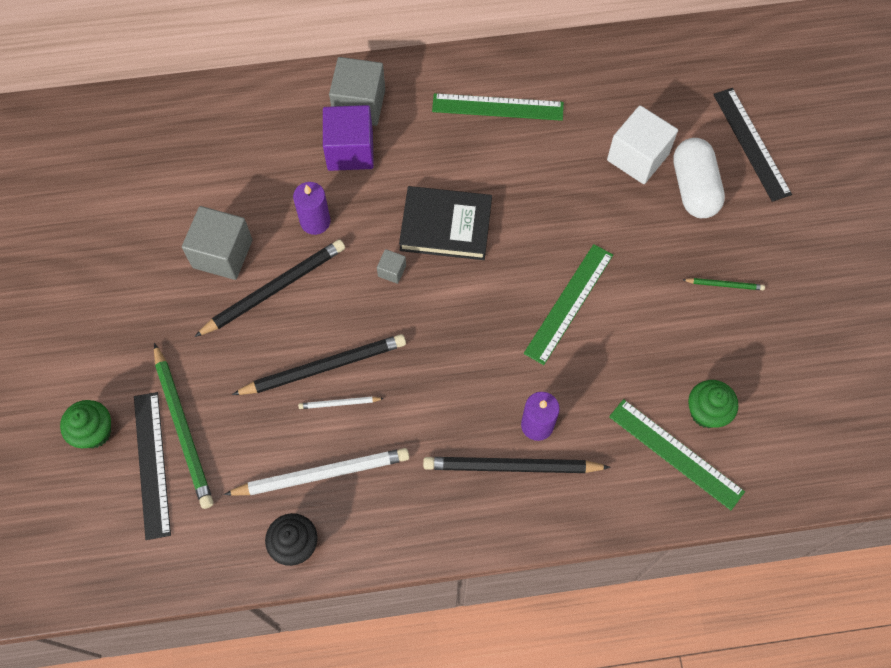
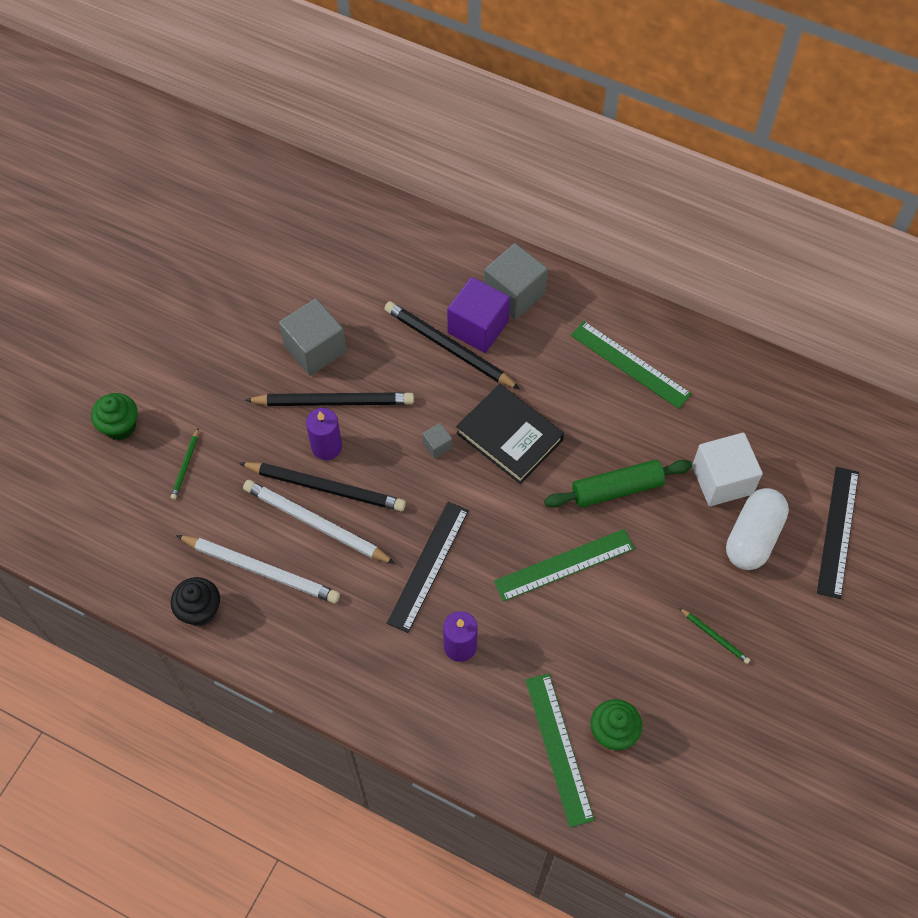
camera: 35 degrees right, 5 degrees down
(152, 464) = (143, 478): black ruler -> black ruler (428, 566)
(183, 428) = (186, 465): green pencil -> green pencil, size x0.47
(315, 221) = (406, 368): purple candle -> purple candle (326, 447)
(339, 403) = (316, 524): white pencil -> white pencil, size x2.13
(512, 467) = (413, 666): black pencil -> black pencil (448, 348)
(563, 215) = (617, 489): none -> green rolling pin

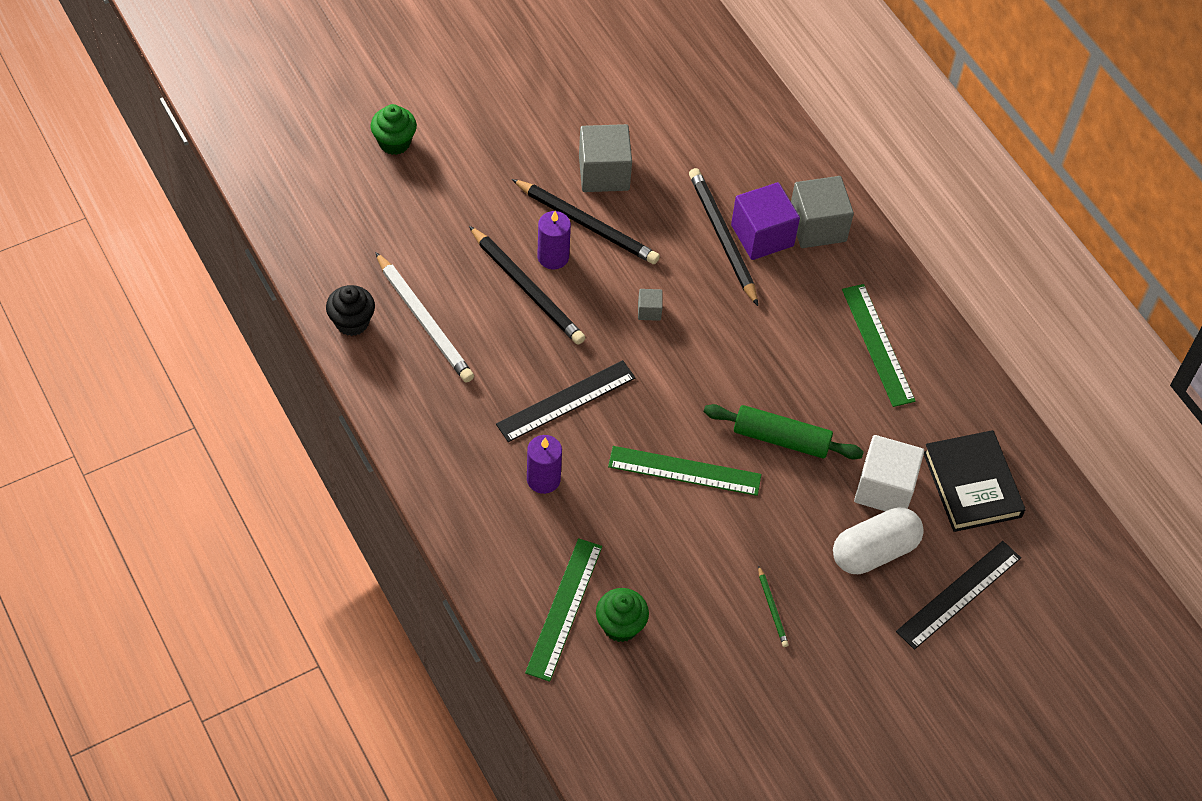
camera: 30 degrees right, 5 degrees down
(186, 465) = (424, 204): green pencil -> none
(316, 524) = (497, 312): white pencil -> none
(509, 436) = (719, 340): black book -> black book (972, 484)

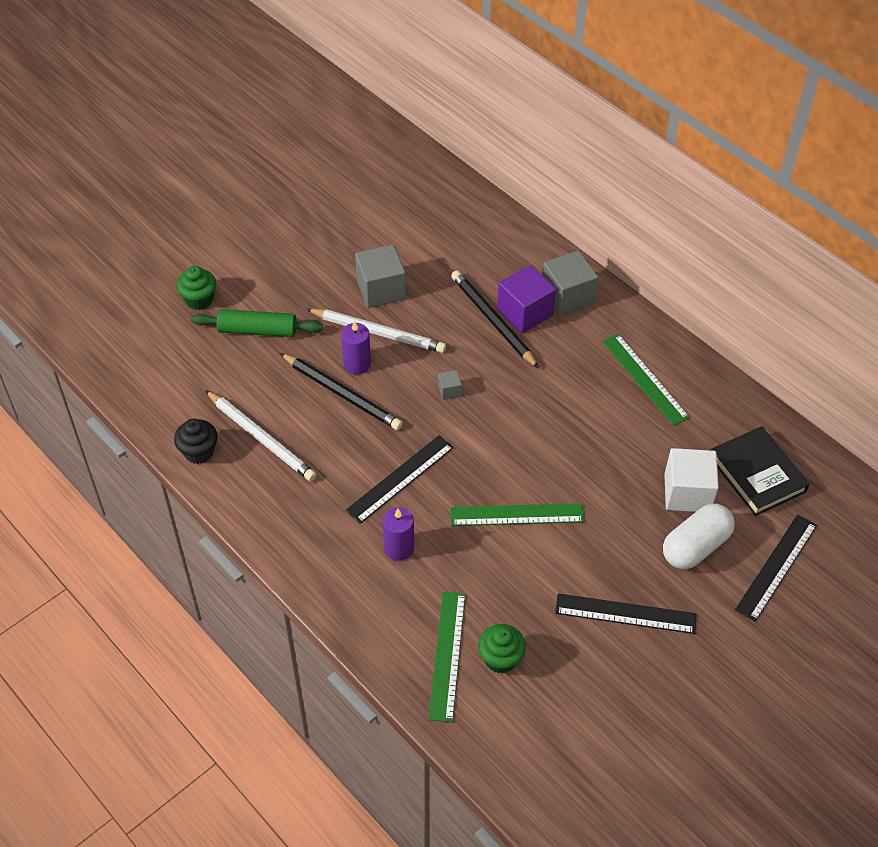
camera: 10 degrees left, 5 degrees down
(587, 224) = (378, 332): black pencil -> white pencil
(772, 608) = (625, 614): green pencil -> black ruler
(781, 439) = (589, 471): green rolling pin -> green rolling pin (257, 330)

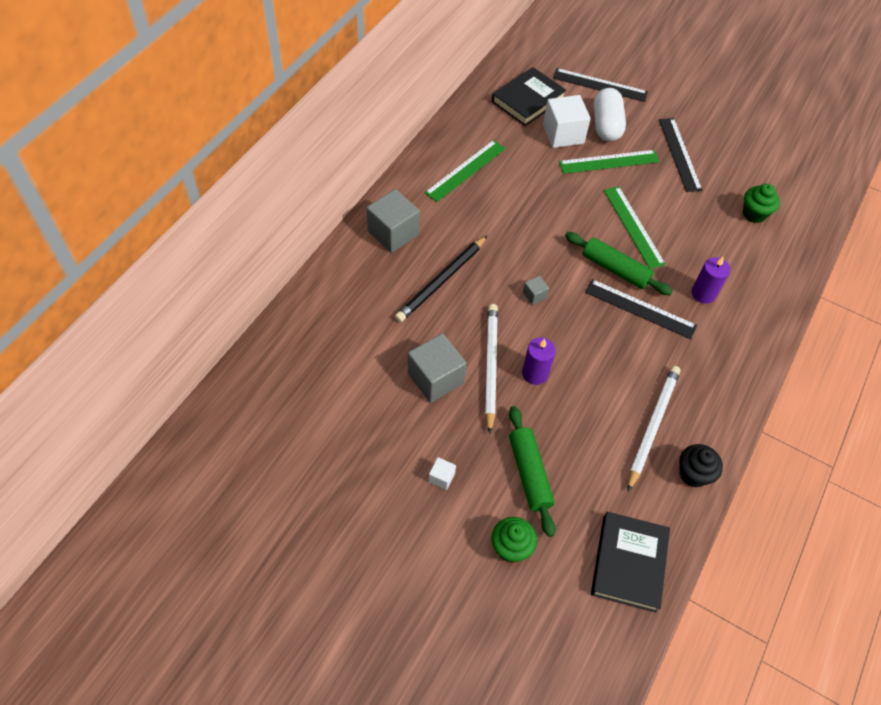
camera: 110 degrees left, 5 degrees up
(145, 373) = (629, 563): none -> black book
(282, 271) = (441, 477): none -> white cube
(342, 393) = (573, 375): black pencil -> none
(447, 655) = (770, 244): green ruler -> green ruler (609, 161)
(460, 474) = (615, 269): none -> green rolling pin
(524, 312) = (423, 260): purple cube -> none
(695, 546) = (606, 125): white capsule -> white capsule turned 60 degrees clockwise

